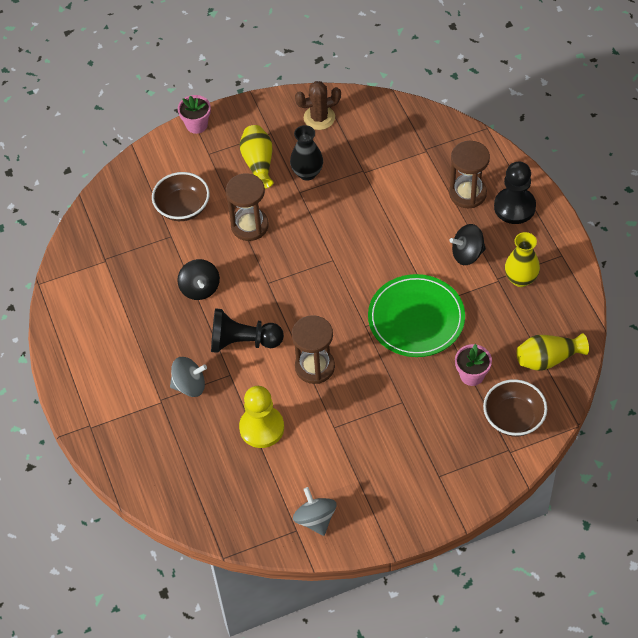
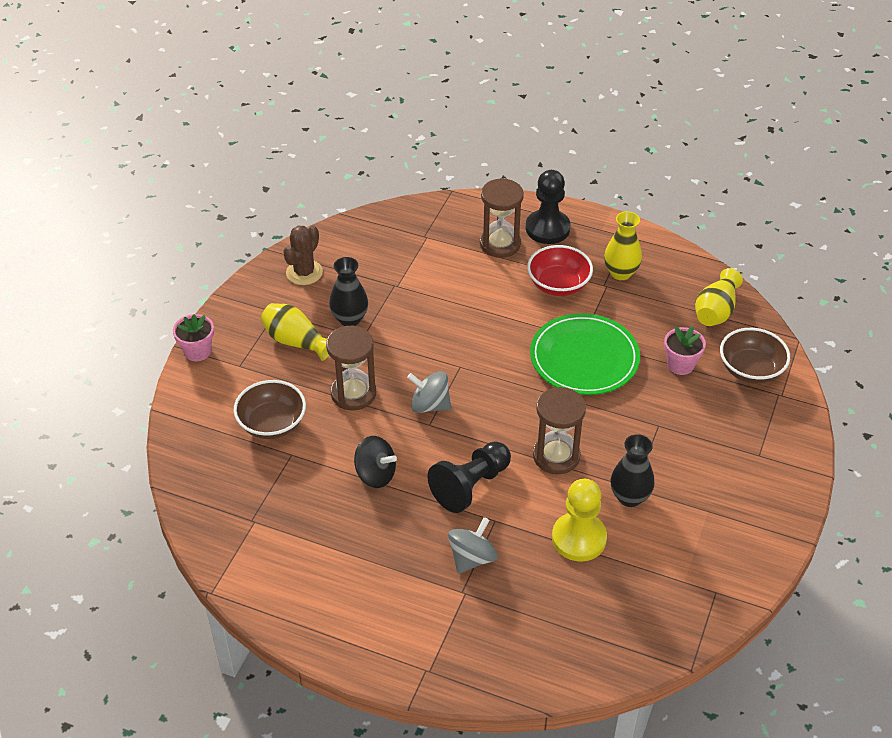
camera: 50 degrees left, 10 degrees down
(315, 519) = (718, 569): grey spinning top -> grey spinning top (430, 405)
(323, 430) = (629, 497): none -> black vase
(467, 254) = (558, 285): black spinning top -> red bowl

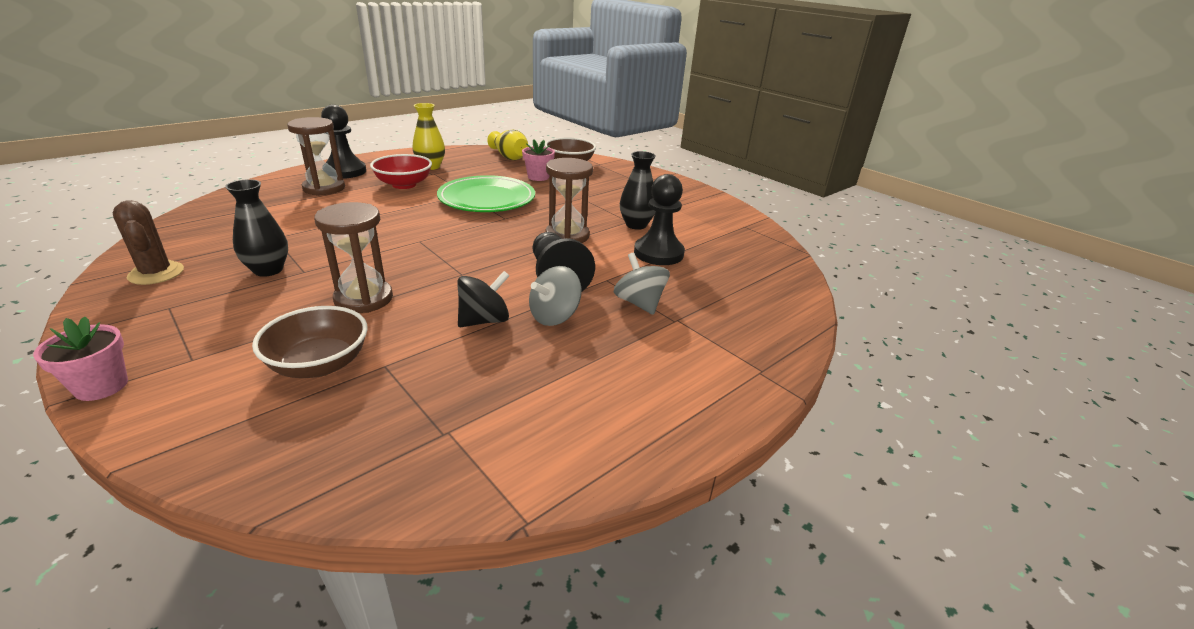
camera: 65 degrees left, 15 degrees down
(296, 341) = (235, 308): yellow vase -> none
(430, 405) = (440, 266): grey spinning top -> grey spinning top (554, 316)
(579, 538) = (658, 253): yellow pawn -> black pawn

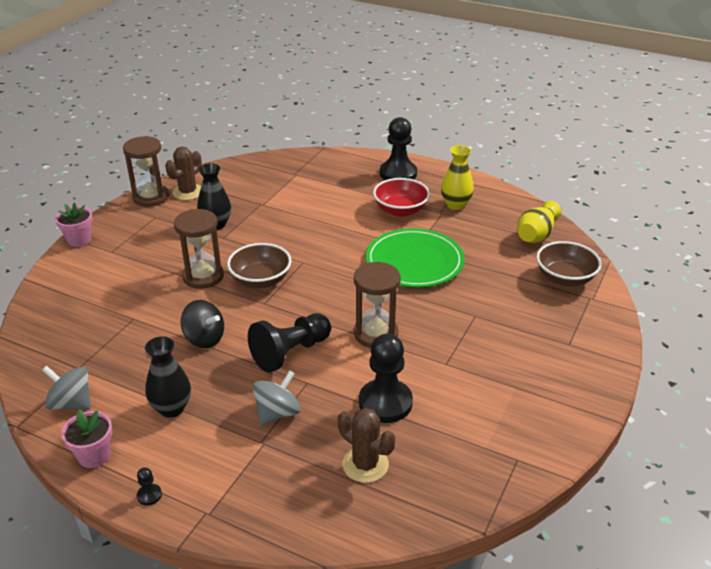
camera: 70 degrees right, 5 degrees up
(319, 364) = (124, 294): brown bowl -> brown bowl (261, 280)
(324, 188) = (356, 181): brown hourglass -> brown hourglass (151, 197)
(538, 177) = (501, 271): pink flower pot -> pink flower pot (94, 455)
(554, 316) = (229, 370): grey spinning top -> grey spinning top (71, 403)
(636, 225) = (440, 371): black vase -> black vase (171, 408)
(723, 407) = (149, 495): none -> black pawn
(727, 278) = (365, 464): none -> brown cactus

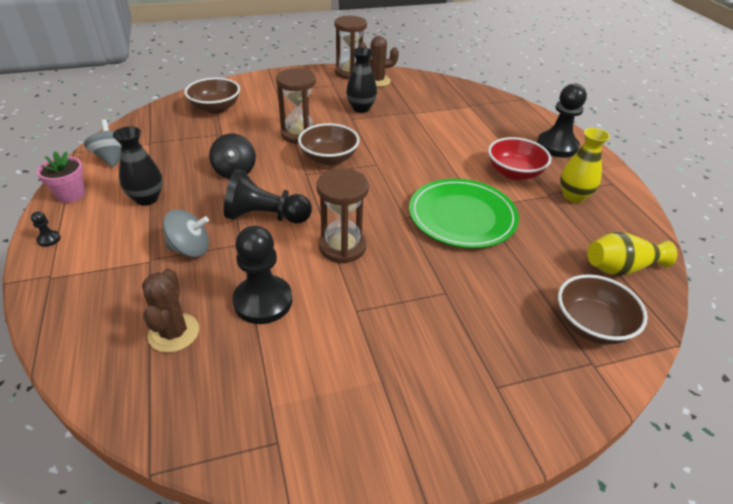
camera: 45 degrees right, 5 degrees up
(79, 240) = (271, 75): pink flower pot -> none
(83, 301) = (215, 108): none -> brown bowl

